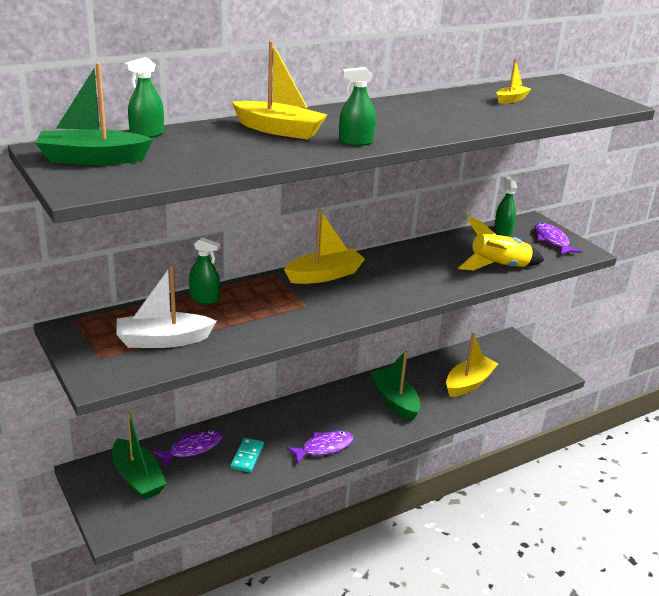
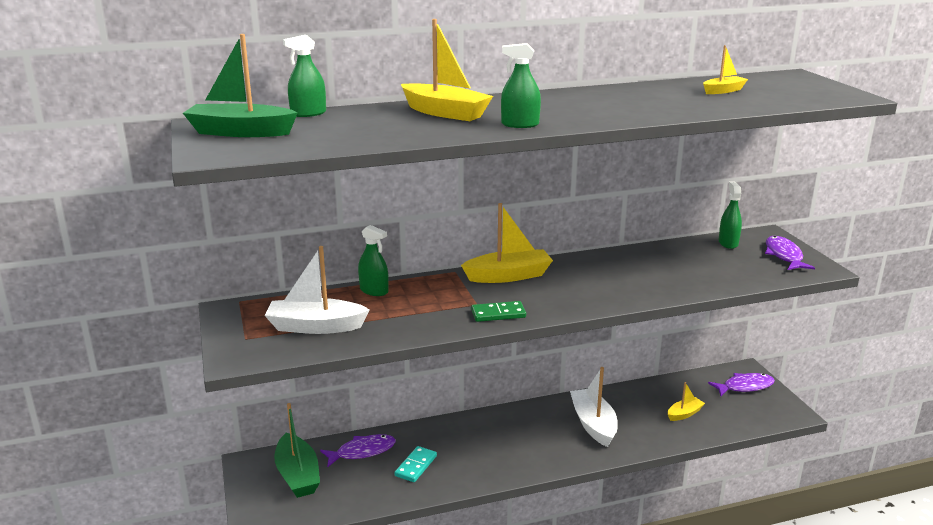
camera: 15 degrees right, 5 degrees down
(323, 448) = (500, 465): purple fish -> purple fish (745, 387)
(329, 314) = (498, 314): none -> green domino
(394, 400) = (593, 424): green boat -> white boat
(469, 383) = (684, 414): yellow boat -> yellow boat, size x0.55
(499, 267) = (710, 279): yellow rocket -> none

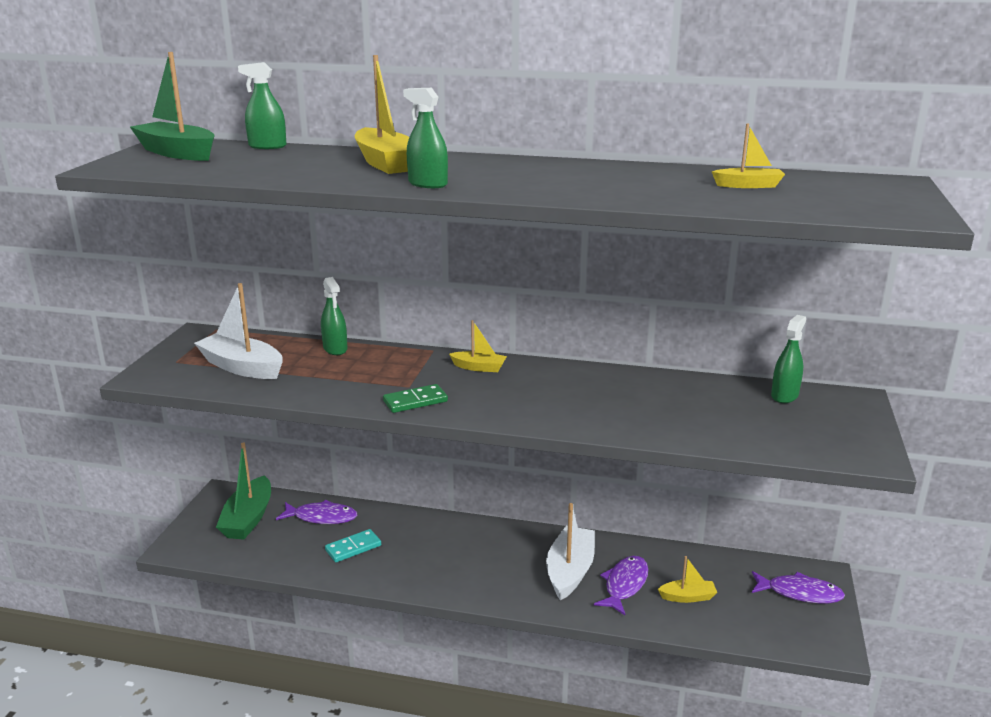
camera: 30 degrees right, 0 degrees up
(498, 314) = (415, 401): green domino -> green domino turned 45 degrees counterclockwise
(508, 276) = (479, 367): yellow boat -> yellow boat, size x0.55
(784, 255) = (840, 428): purple fish -> purple fish (624, 585)

